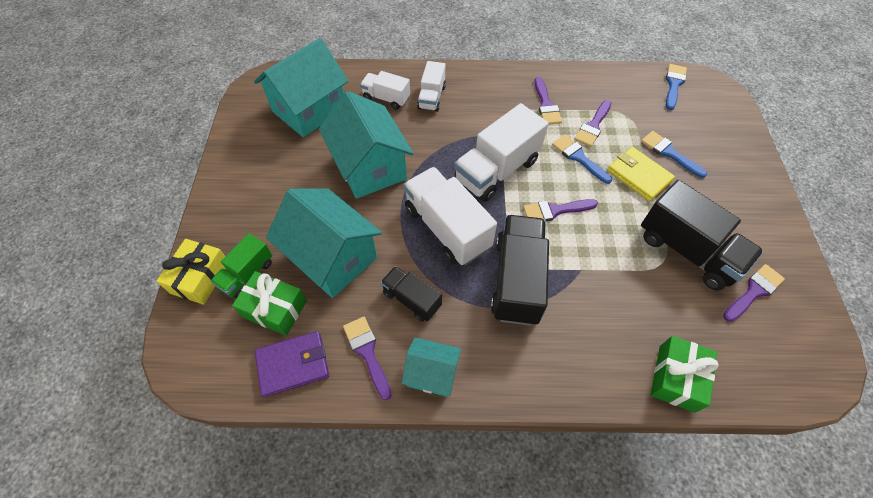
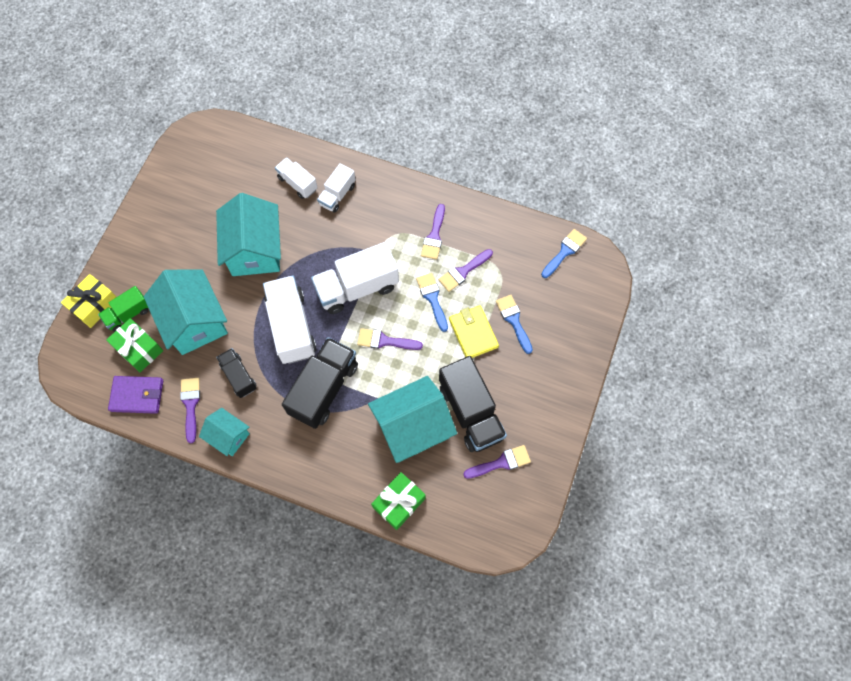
camera: 20 degrees right, 10 degrees up
(309, 110) = (228, 174): turquoise house -> turquoise house (412, 427)

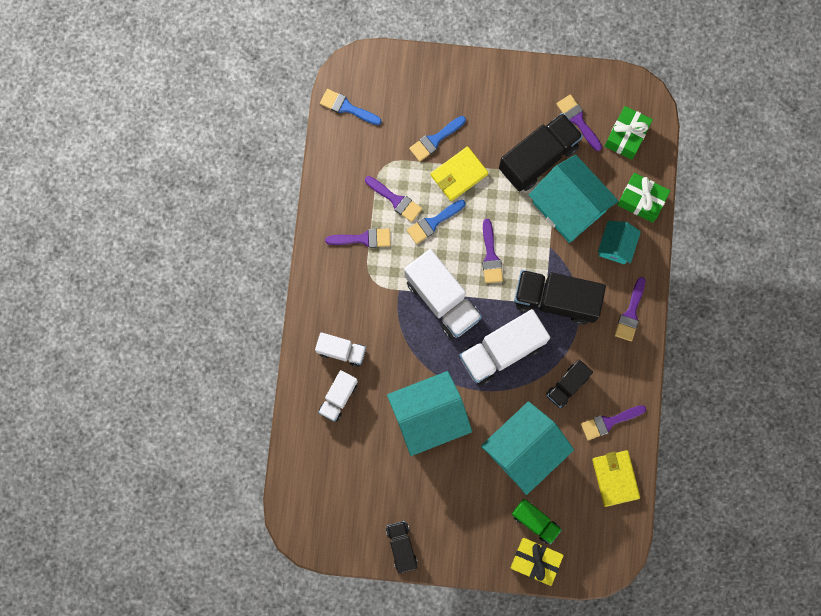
camera: 105 degrees left, 10 degrees up
(137, 395) = (615, 478): purple wallet -> yellow wallet
(139, 349) = (568, 496): green gift -> green gift (626, 136)
(153, 202) = (401, 547): none -> black truck
(229, 436) = (628, 374): turquoise house -> turquoise house (616, 246)
(287, 457) = (630, 313): none -> purple brush

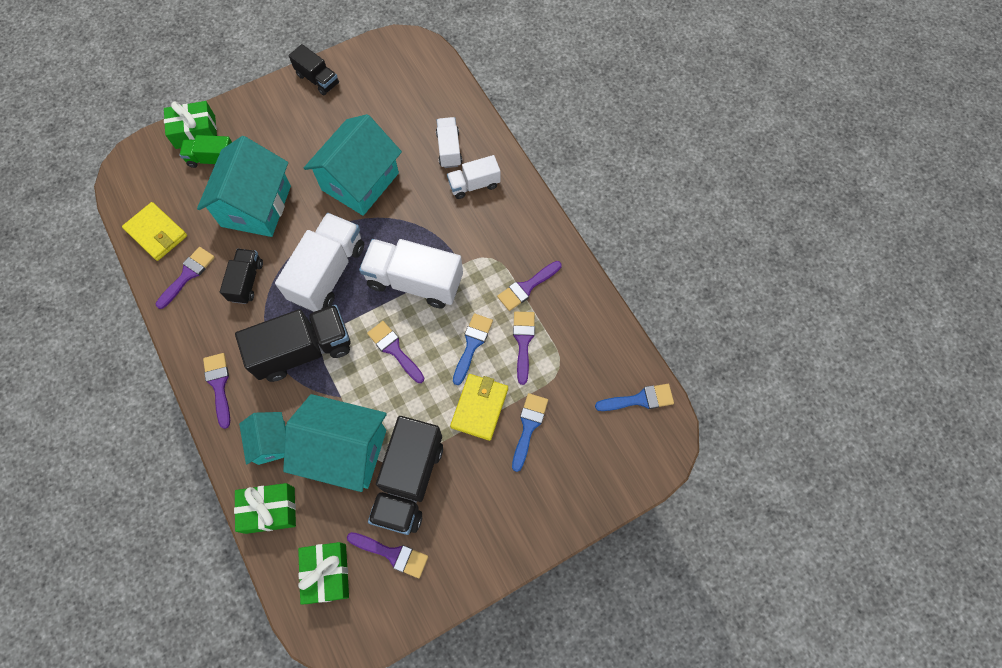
camera: 145 degrees right, 10 degrees down
(395, 200) = (523, 341): purple brush -> purple brush turned 90 degrees clockwise
(535, 561) = (195, 132): yellow gift -> green gift

